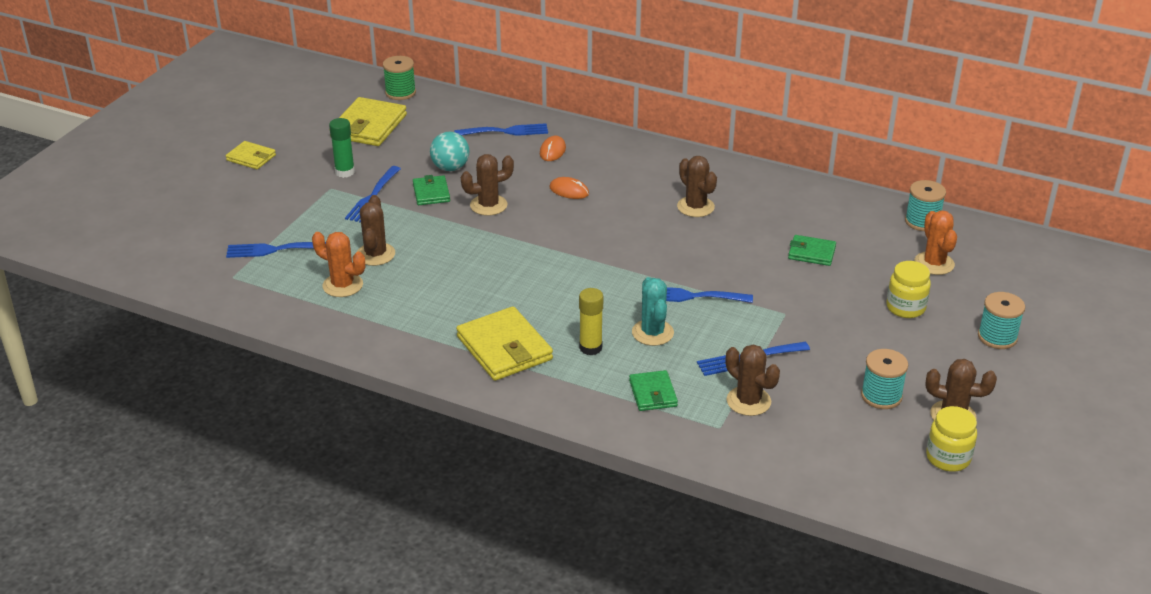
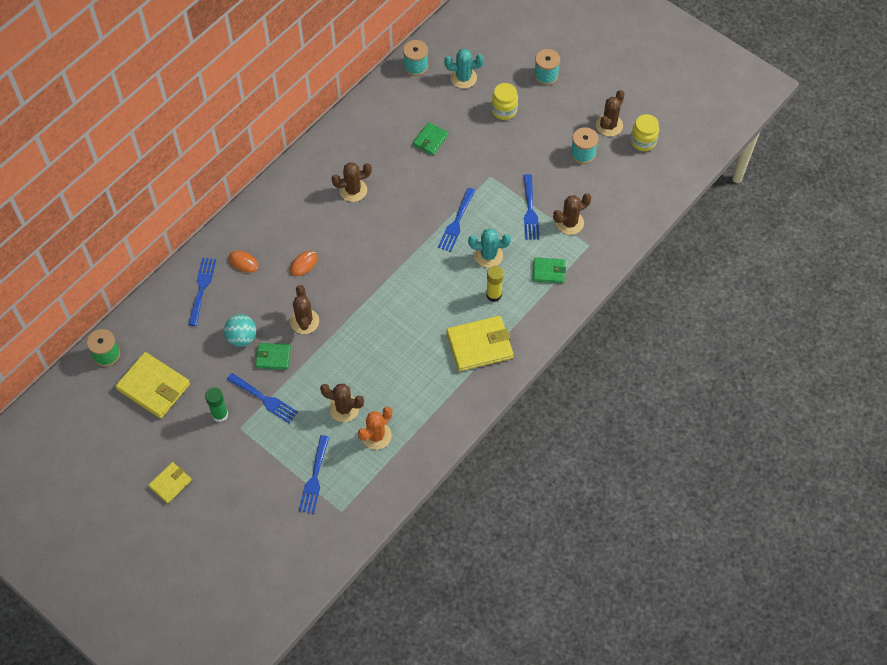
camera: 75 degrees left, 25 degrees up
(934, 263) = (463, 78): orange cactus -> turquoise cactus

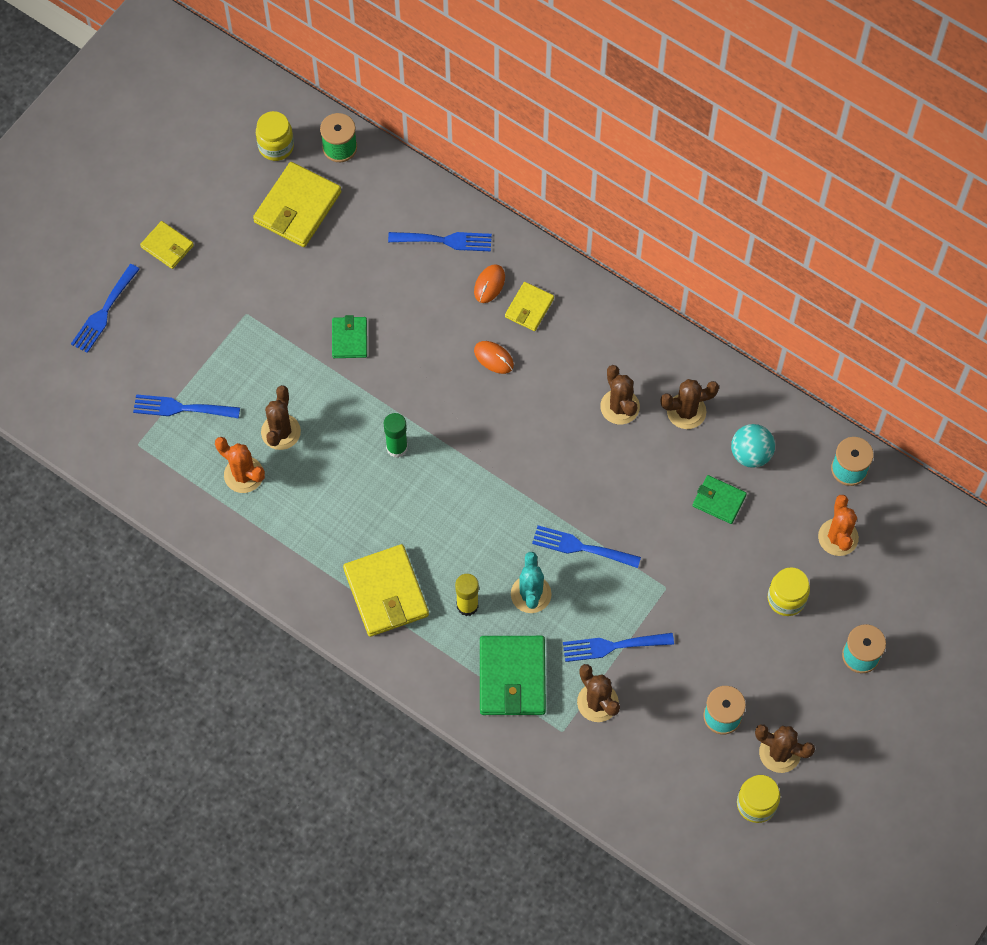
camera: 85 degrees right, 5 degrees up
(96, 399) = (276, 146): none -> yellow jar
(220, 414) = (263, 288): green glue stick -> green glue stick (397, 447)
(242, 337) = (375, 298): turquoise ball -> turquoise ball (751, 454)
(264, 399) = (288, 336): blue fork -> blue fork (104, 312)
(267, 238) = (529, 308): none -> yellow wallet
(304, 321) = (405, 369): brown cactus -> brown cactus (686, 411)
(463, 78) = (838, 537): turquoise cactus -> orange cactus
(548, 271) = (512, 677): green wallet -> green wallet, size x1.77

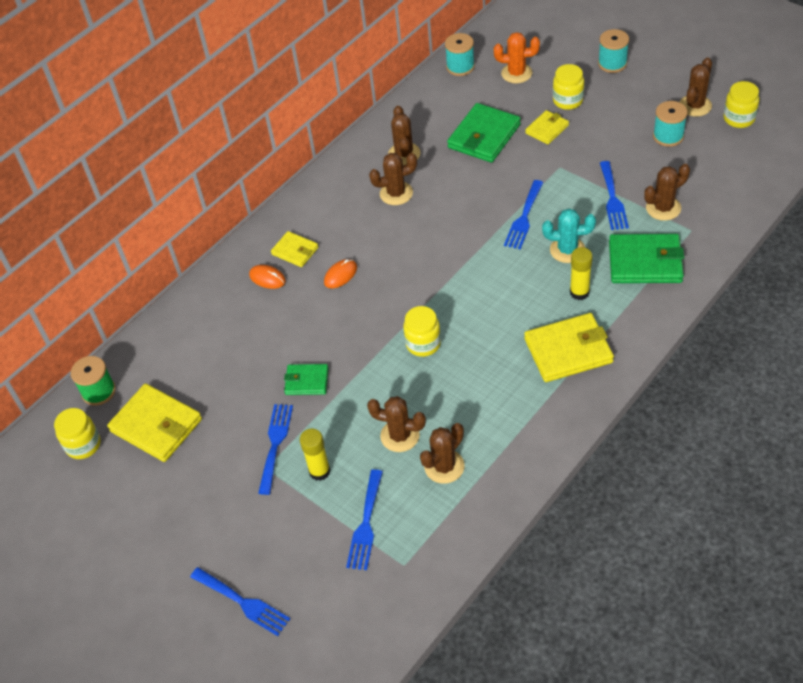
camera: 80 degrees left, 15 degrees down
(167, 246) = (176, 542): yellow wallet -> yellow wallet (547, 129)
(241, 362) = (319, 471): none -> yellow glue stick
(243, 475) = (444, 466): orange cactus -> brown cactus
(397, 447) = (423, 344): green glue stick -> yellow jar
(445, 240) = (217, 310): blue fork -> blue fork (275, 444)
(719, 500) = (484, 136): green wallet -> green wallet, size x1.77
(751, 454) = (444, 118): turquoise ball -> none

